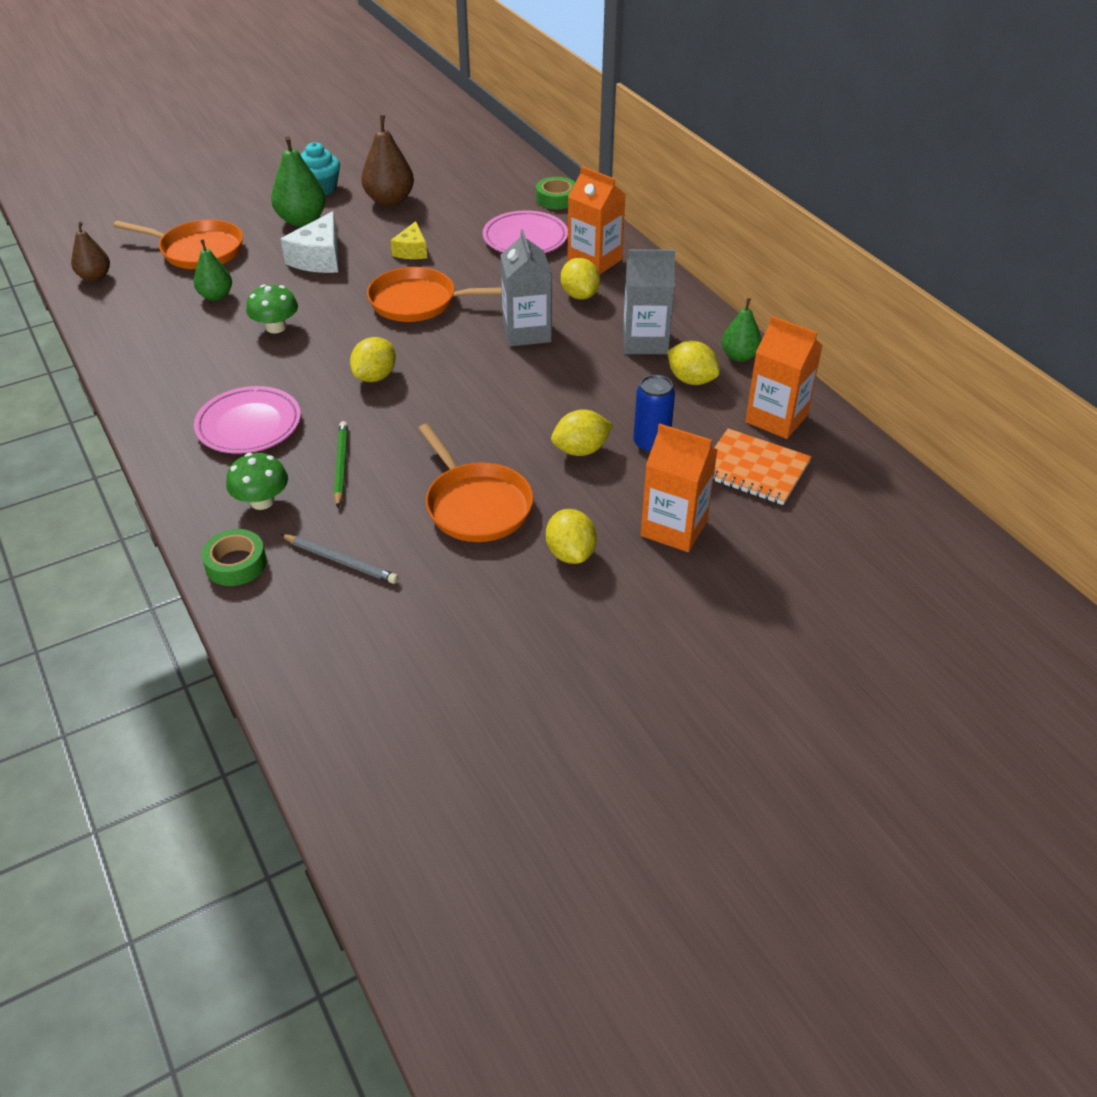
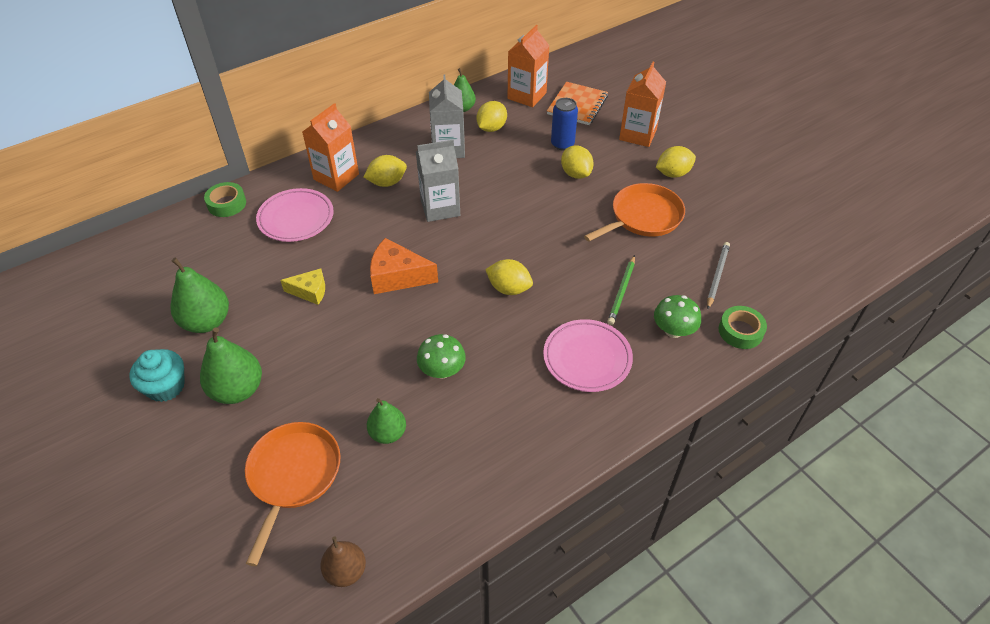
camera: 95 degrees left, 5 degrees up
(319, 258) = (318, 360): white cheese -> none
(341, 465) = (621, 291): green pencil -> green pencil turned 60 degrees counterclockwise
(390, 200) = (207, 322): brown pear -> green pear
(417, 302) = (397, 276): orange pan -> orange cheese

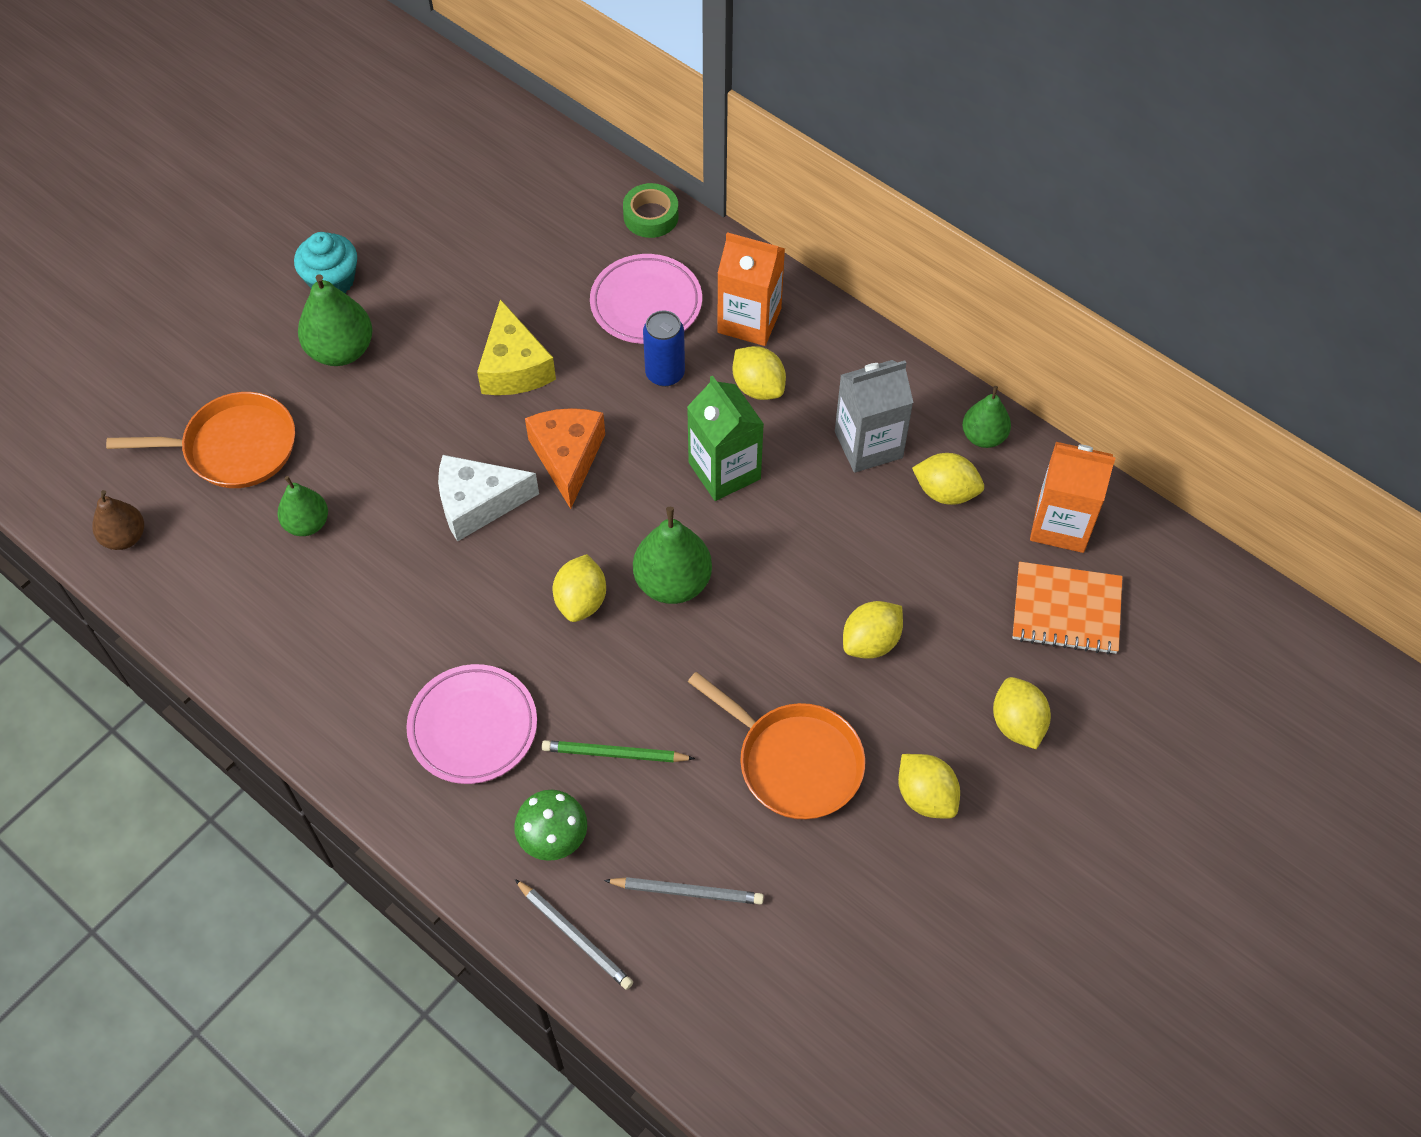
camera: 75 degrees right, 10 degrees up
(207, 322) = (437, 279): green pear -> green pear (673, 582)
(310, 291) = (514, 367): yellow cheese -> yellow cheese, size x1.59
(413, 329) = (478, 503): none -> white cheese
(440, 208) = (724, 471): grey carton -> green carton
(442, 370) = (415, 555): green mushroom -> none
(562, 144) = (943, 607): blue can -> blue can (665, 373)
(638, 134) = (1017, 724): orange carton -> yellow lemon
(740, 331) = (574, 936): green tape -> grey pencil

